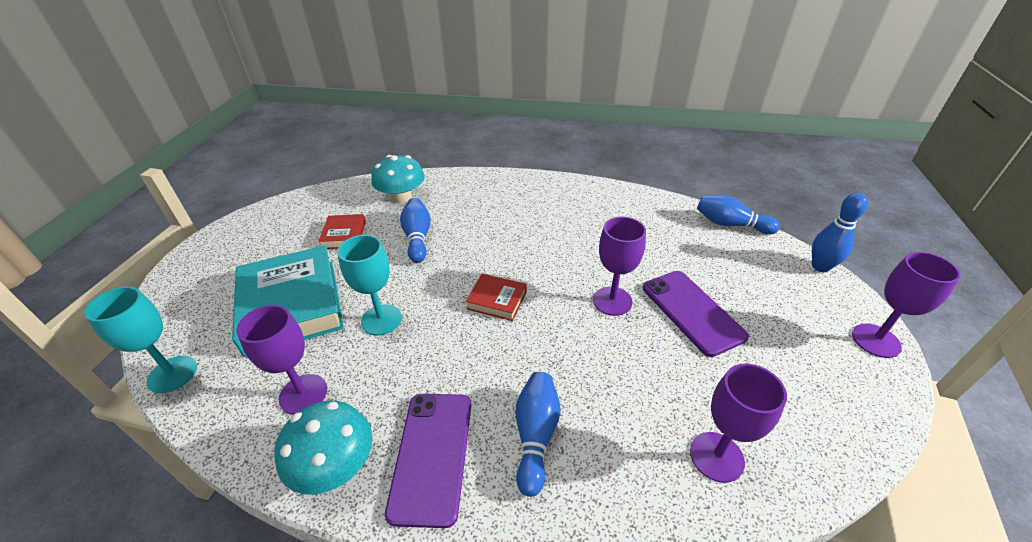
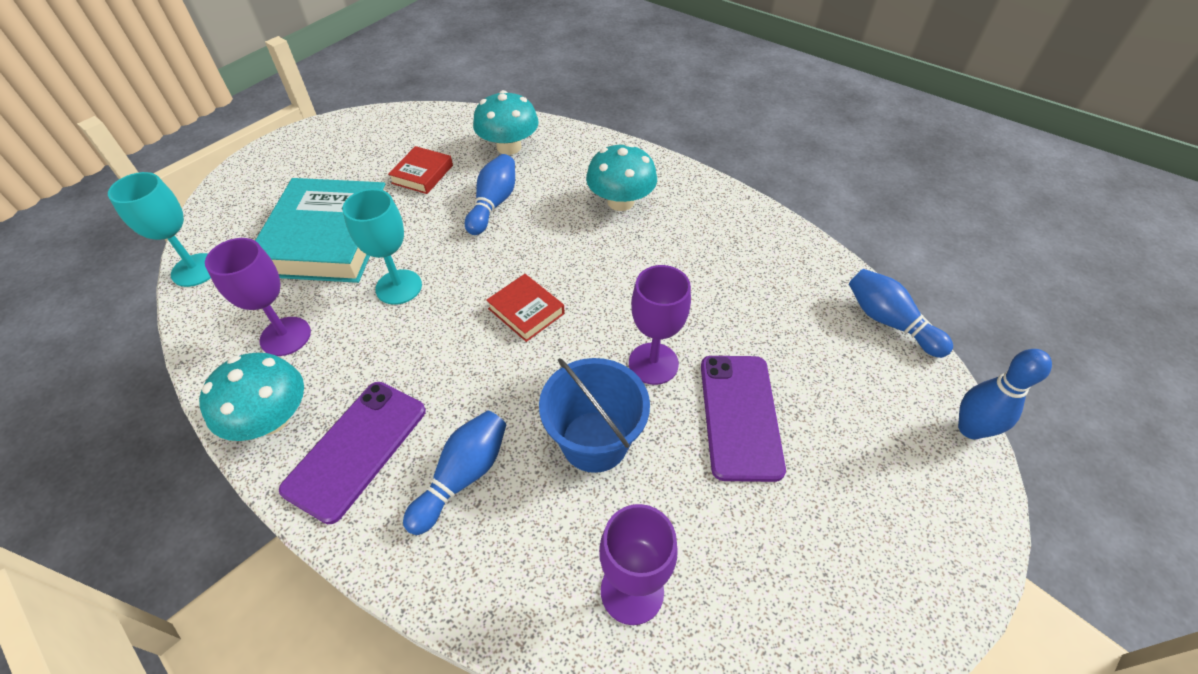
camera: 25 degrees right, 10 degrees up
(511, 208) = (620, 202): none -> turquoise mushroom
(613, 367) = (595, 441): none -> blue bucket
(876, 340) = (959, 557): purple goblet -> none

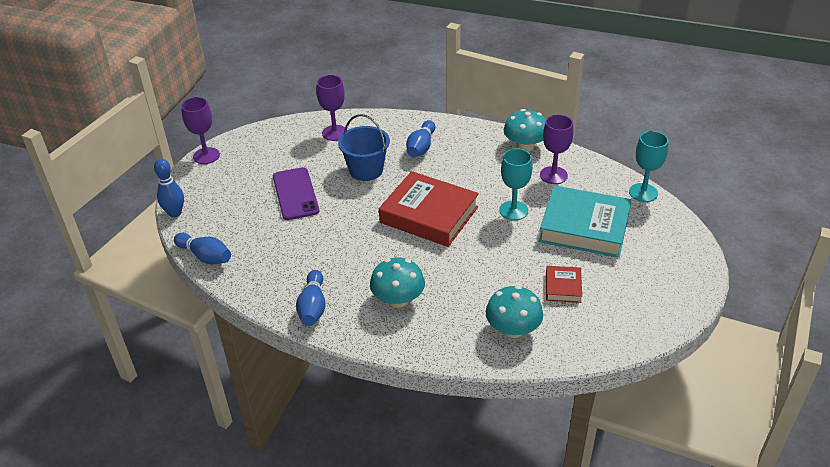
camera: 165 degrees right, 10 degrees down
(328, 238) = (584, 227): turquoise book -> turquoise book turned 60 degrees counterclockwise
(356, 449) = (475, 145): purple phone -> none
(493, 204) = (492, 275): blue bowling pin -> blue bowling pin (313, 307)
(526, 311) = (429, 215): red book -> red book, size x2.13
(653, 363) = (346, 206): purple goblet -> purple goblet (206, 156)

